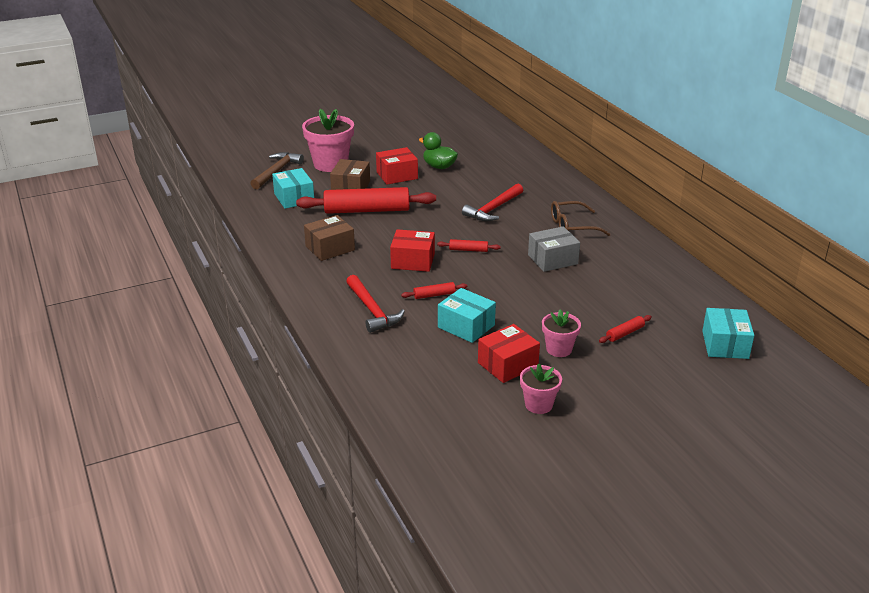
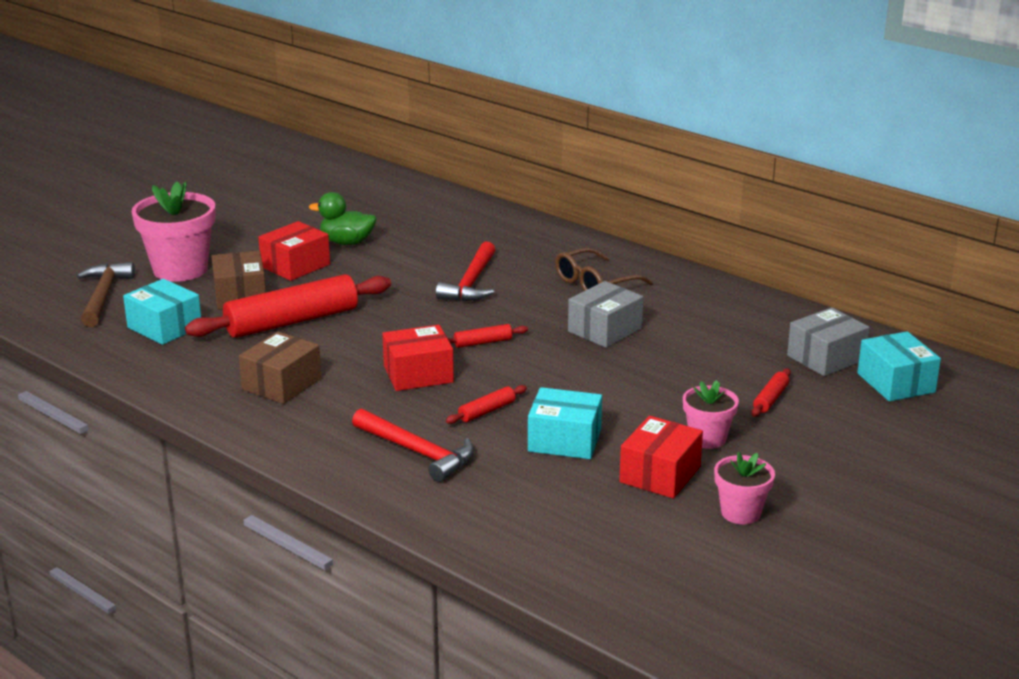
camera: 25 degrees left, 5 degrees down
(689, 314) = (826, 358): none -> grey box

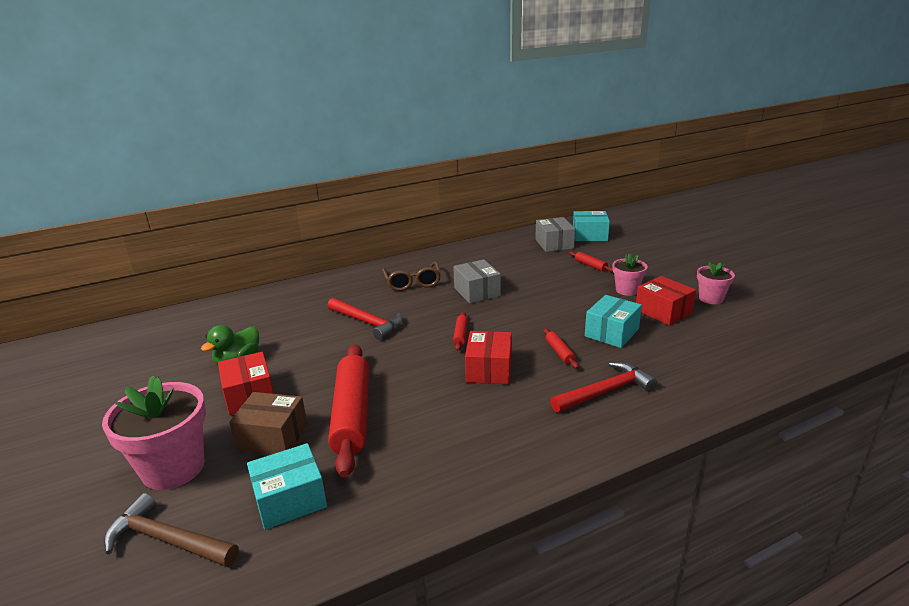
camera: 65 degrees left, 0 degrees up
(282, 384) = (461, 440): brown box -> none

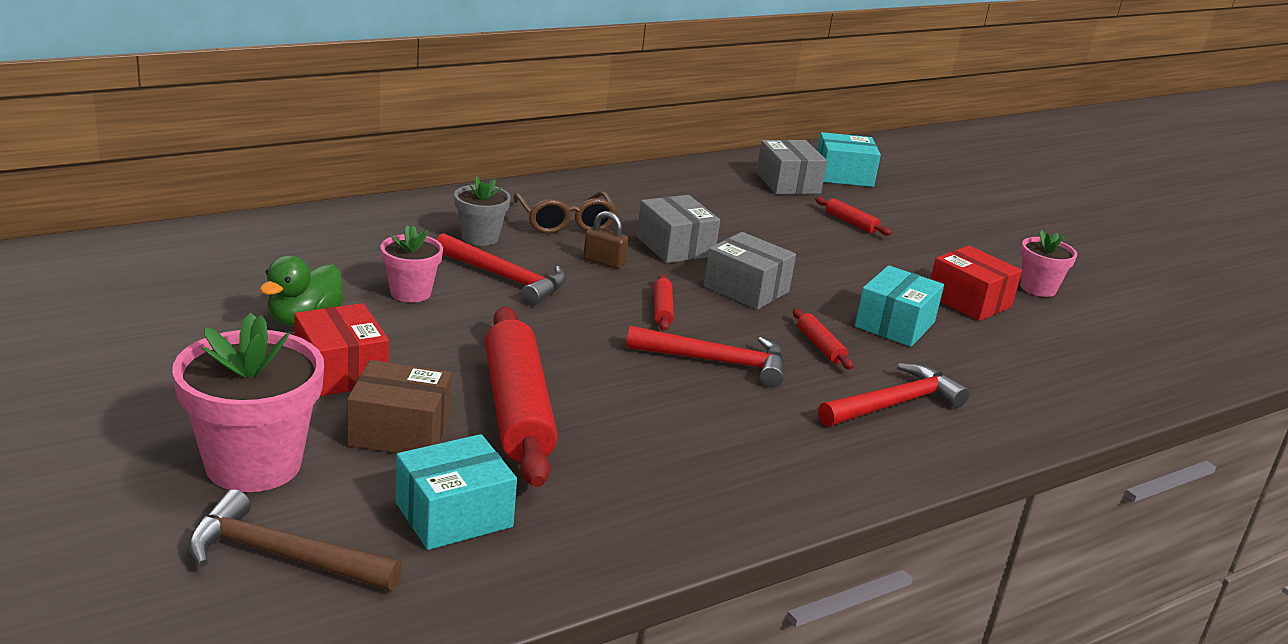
camera: 10 degrees left, 0 degrees up
(359, 297) = (480, 237): none -> grey flower pot
(430, 306) = (604, 262): none -> brown padlock
(489, 369) = (716, 362): red box -> red hammer
(517, 316) = (746, 289): none -> grey box
(627, 290) = (911, 265): pink flower pot -> pink flower pot (410, 292)

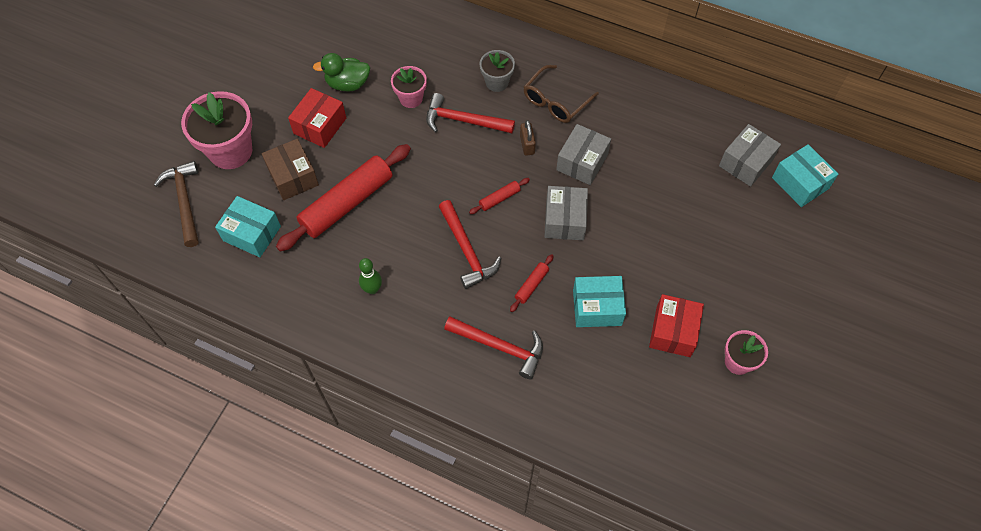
camera: 60 degrees right, 35 degrees up
(505, 278) = (463, 120): red hammer -> red hammer turned 105 degrees clockwise
(698, 454) = (372, 289): none -> green bowling pin
(851, 223) = (721, 223): red rolling pin -> none

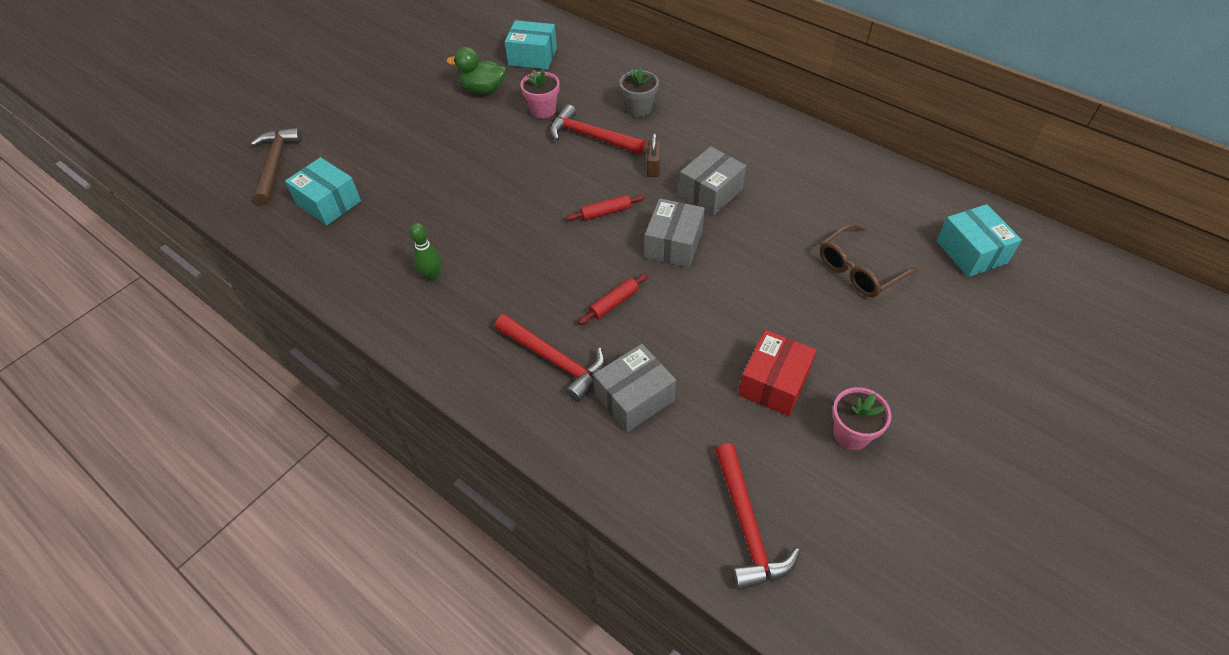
camera: 15 degrees right, 10 degrees down
(230, 151) = (342, 128): pink flower pot -> none
(293, 177) = (393, 159): brown box -> none
(320, 126) = (440, 120): red box -> none
(347, 203) = (439, 191): red rolling pin -> none
(466, 250) = (551, 256): red hammer -> red hammer (747, 526)
(556, 101) = (697, 133): brown glasses -> brown glasses (859, 270)
(597, 307) = (685, 340): turquoise box -> turquoise box (532, 56)
(746, 163) = (906, 221): grey box -> grey box (634, 398)

